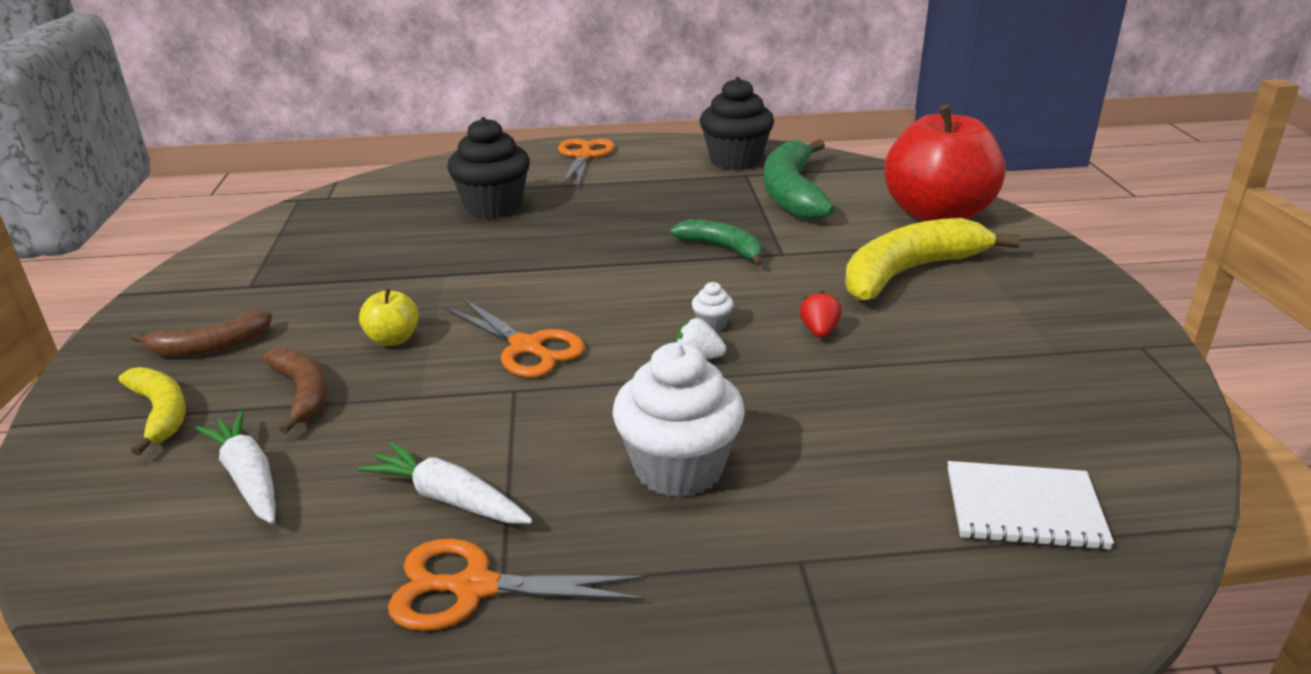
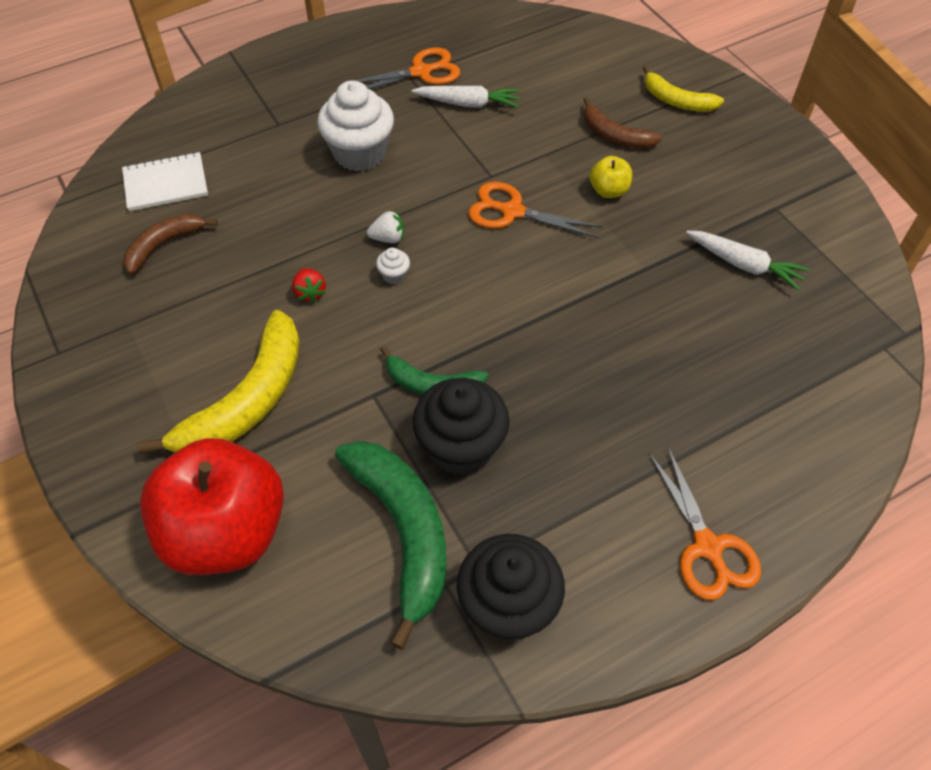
camera: 155 degrees right, 25 degrees up
(209, 347) = (719, 148): brown banana -> brown banana (163, 245)
(248, 477) = (579, 84): white carrot -> white carrot (744, 265)
(493, 207) = (703, 385): black cupcake -> black cupcake (461, 447)

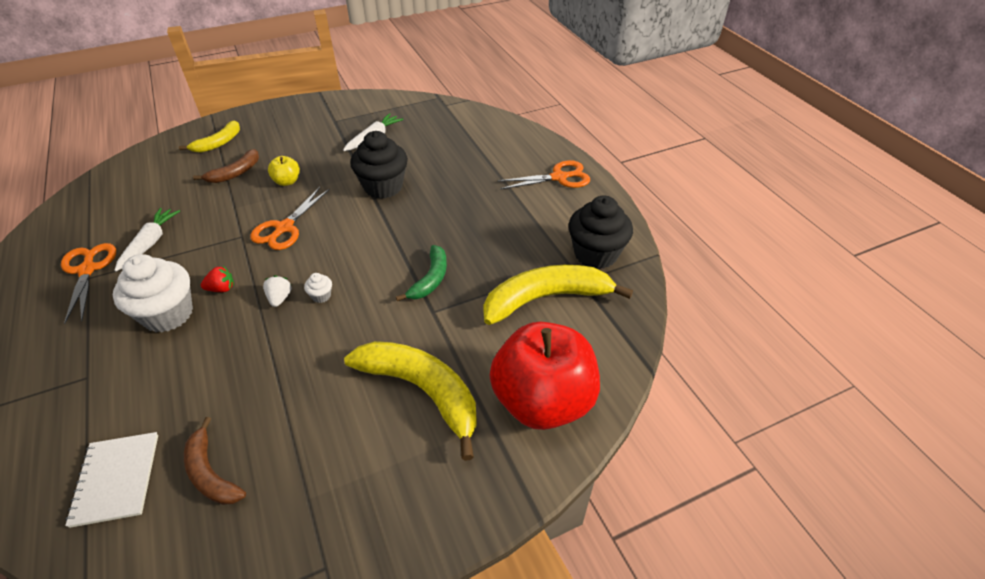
camera: 85 degrees left, 10 degrees down
(310, 292) = (320, 350): red strawberry -> red strawberry (221, 289)
(403, 531) = (545, 298): green banana -> yellow banana
(461, 447) = (484, 267): black cupcake -> black cupcake (383, 187)

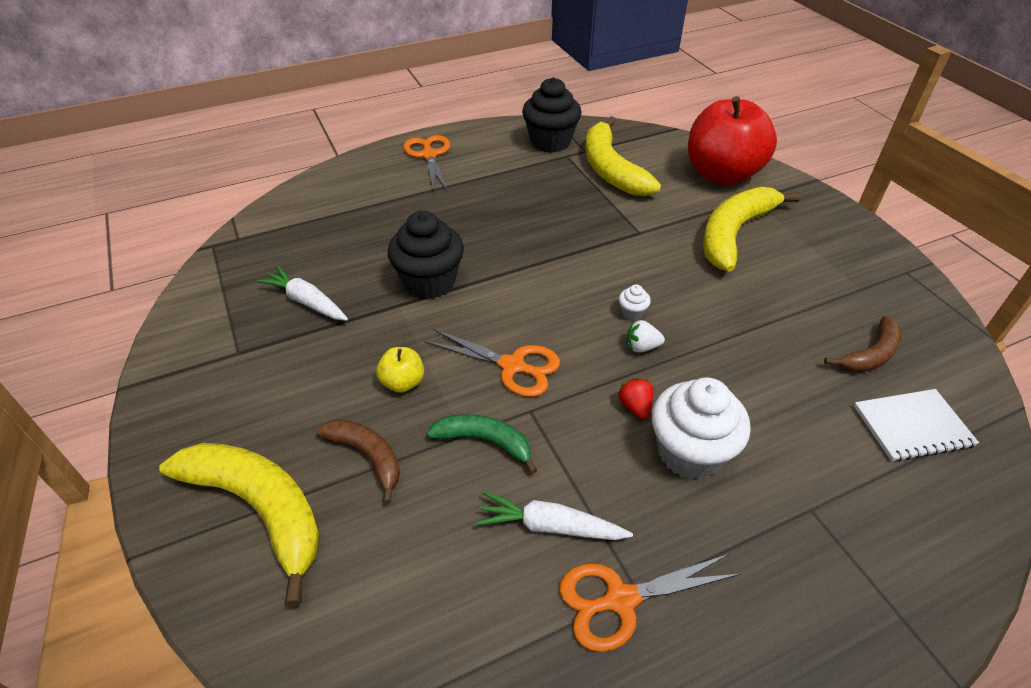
camera: 90 degrees left, 0 degrees up
(218, 143) = (259, 508): yellow banana -> yellow banana, size x1.76
(430, 279) = (594, 235): green banana -> green banana (484, 441)

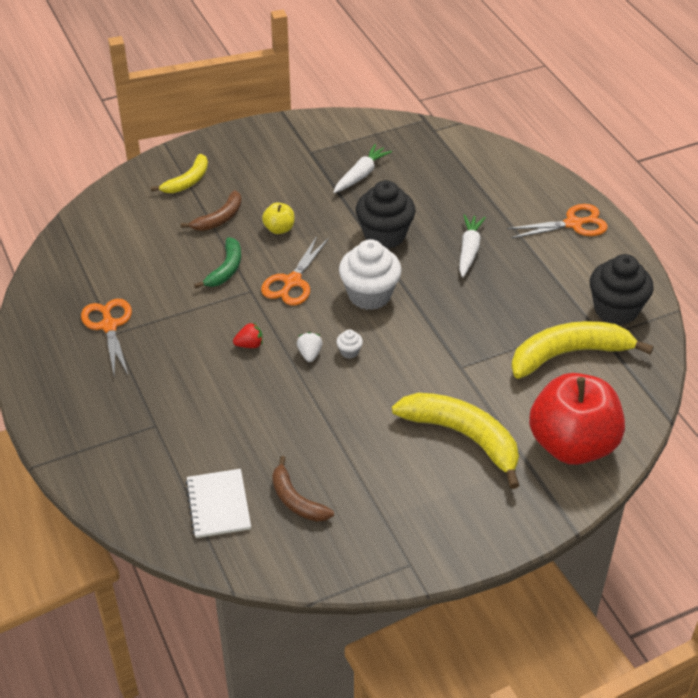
camera: 90 degrees right, 0 degrees up
(259, 508) = (188, 181): yellow banana -> yellow banana, size x0.57
(550, 526) = (160, 298): white carrot -> white carrot (469, 250)
(690, 452) = (207, 369): white cupcake -> white cupcake (369, 295)

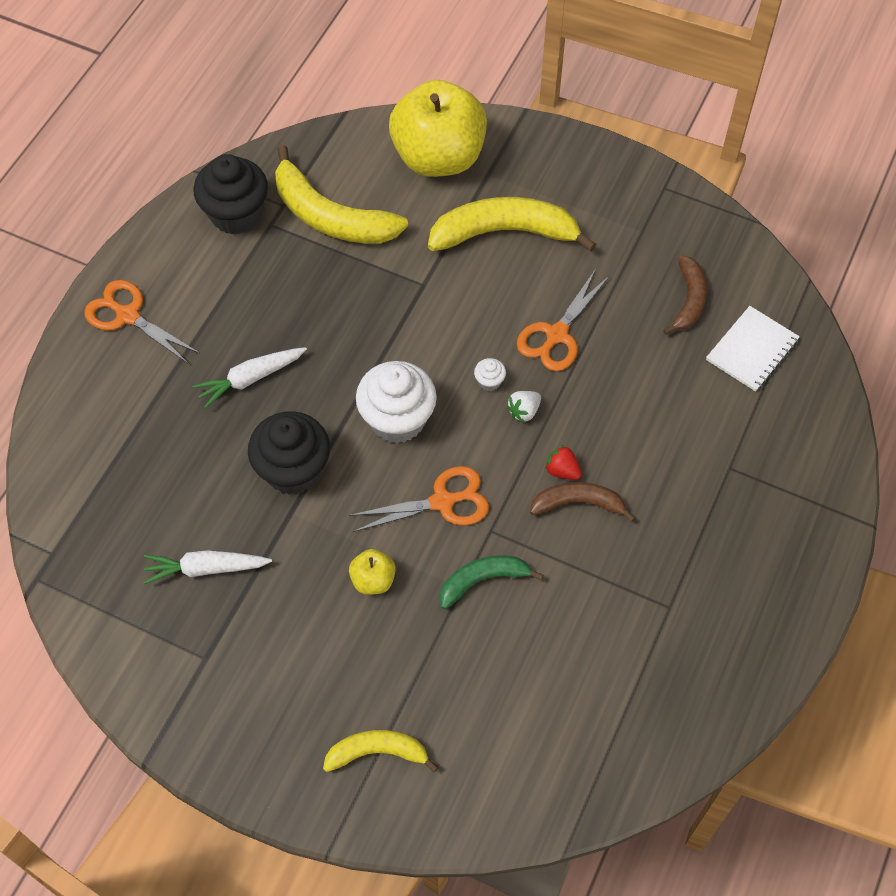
camera: 130 degrees left, 15 degrees up
(109, 326) = (664, 620): orange scissors -> orange scissors (556, 335)
(219, 218) = (410, 657): brown banana -> brown banana (578, 503)
(463, 437) = (504, 232): yellow banana -> yellow banana turned 90 degrees clockwise
(572, 445) = (438, 157): red apple -> yellow apple

